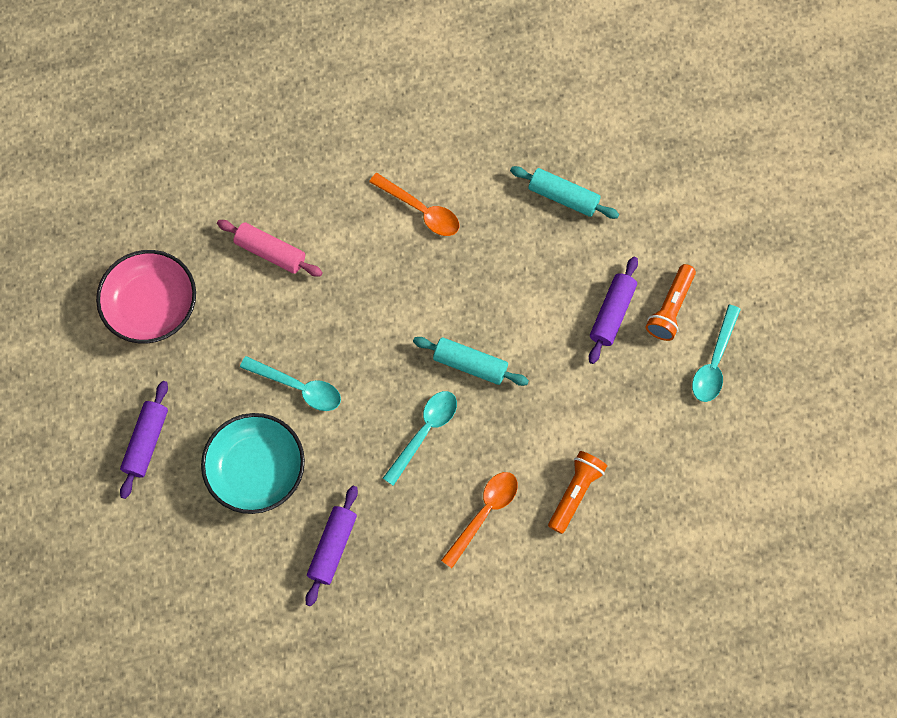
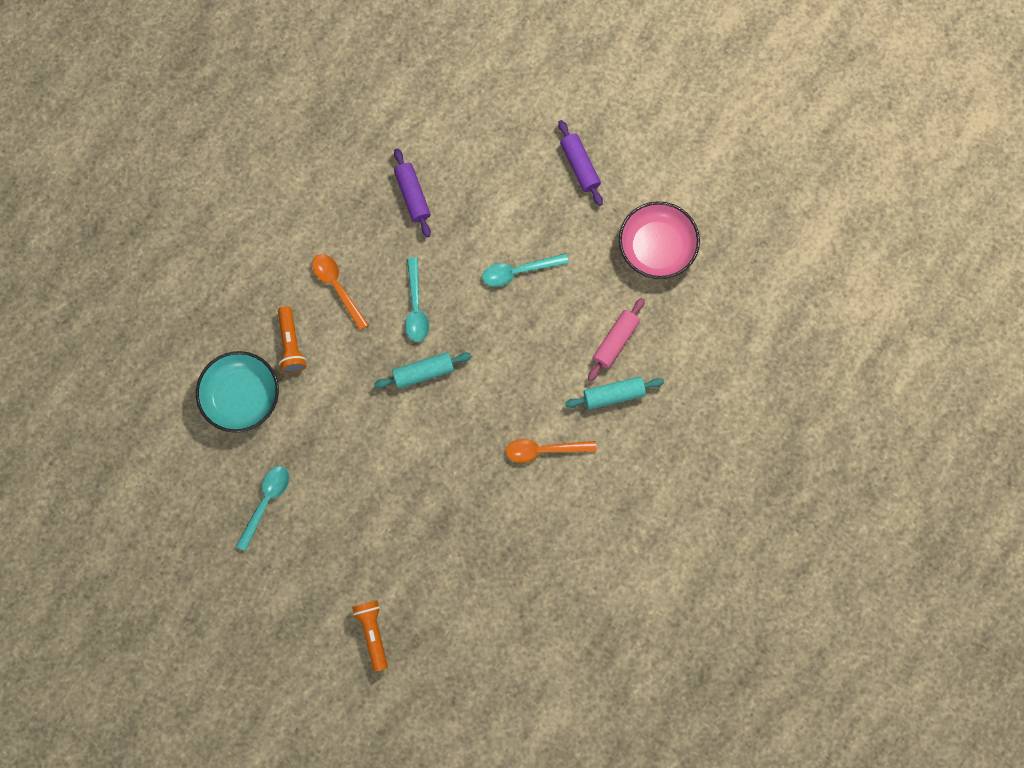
camera: 140 degrees right, 5 degrees up
(256, 469) = (499, 203): turquoise bowl -> turquoise bowl (241, 396)
(270, 252) = (615, 341): pink rolling pin -> pink rolling pin turned 45 degrees counterclockwise
(484, 513) = (337, 287): orange spoon -> orange spoon turned 150 degrees clockwise
(563, 197) = (457, 539): turquoise rolling pin -> turquoise rolling pin (614, 395)
(612, 313) = (359, 481): purple rolling pin -> none
(670, 308) = (323, 517): orange flashlight -> orange flashlight (373, 633)
(714, 362) = (266, 502): turquoise spoon -> turquoise spoon turned 45 degrees clockwise

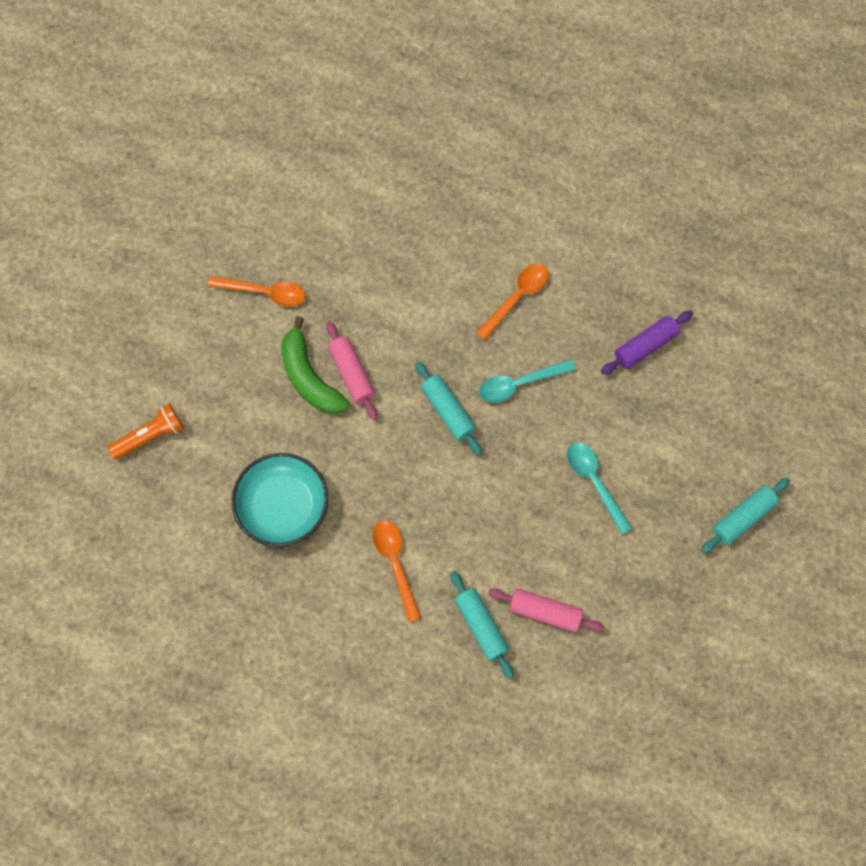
camera: 75 degrees right, 5 degrees down
(241, 396) = (370, 237): turquoise bowl -> turquoise bowl (283, 506)
(266, 502) = (264, 292): turquoise spoon -> orange spoon
(291, 344) = (440, 269): orange flashlight -> none
(358, 482) = (309, 377): none -> green banana
(366, 444) = (352, 374): none -> pink rolling pin
(579, 166) = (743, 518): purple rolling pin -> turquoise rolling pin
(657, 247) = (674, 632): pink bowl -> none

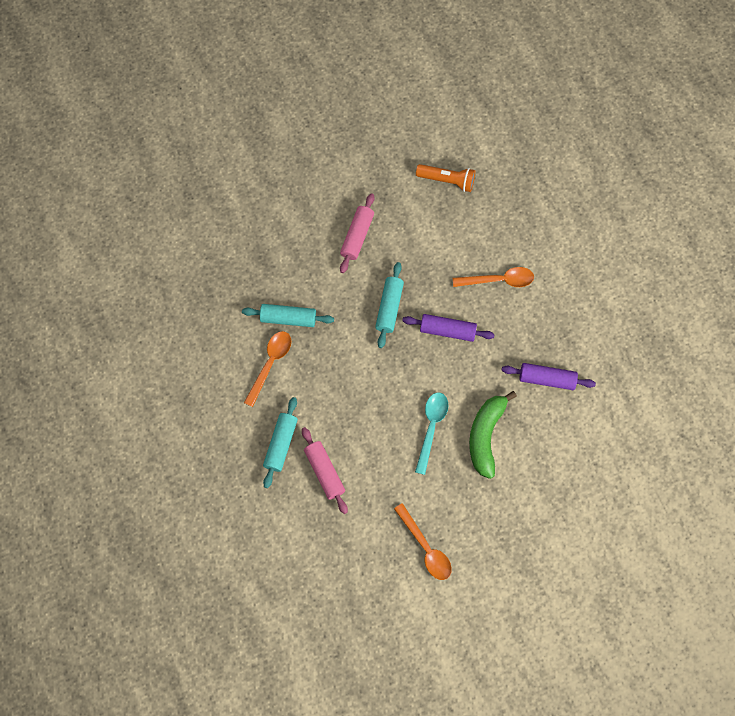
camera: 45 degrees right, 0 degrees up
(150, 436) = (212, 169): orange flashlight -> orange flashlight (447, 180)
(264, 292) = (356, 146): orange spoon -> orange spoon (425, 547)
(283, 506) = (243, 274): turquoise bowl -> none
(309, 377) = (331, 216): green banana -> green banana (485, 435)
(519, 383) = (447, 330): turquoise spoon -> purple rolling pin
(743, 518) = (498, 533): turquoise rolling pin -> turquoise rolling pin (288, 318)

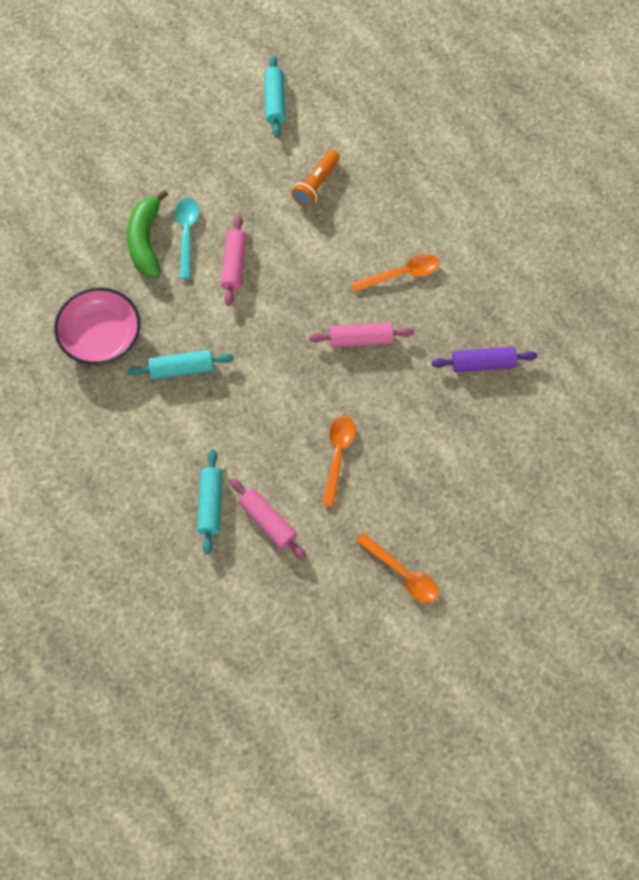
camera: 15 degrees left, 5 degrees down
(228, 273) = (101, 337): none -> pink bowl
(270, 364) = (175, 422): orange spoon -> orange spoon (338, 455)
(389, 307) = (290, 331): turquoise rolling pin -> turquoise rolling pin (275, 101)
(431, 428) = (372, 445): turquoise spoon -> turquoise spoon (187, 234)
(447, 180) = (316, 185): orange flashlight -> orange flashlight turned 120 degrees clockwise
(447, 330) = (361, 339): purple rolling pin -> pink rolling pin
(485, 435) = (434, 439): green banana -> green banana (145, 241)

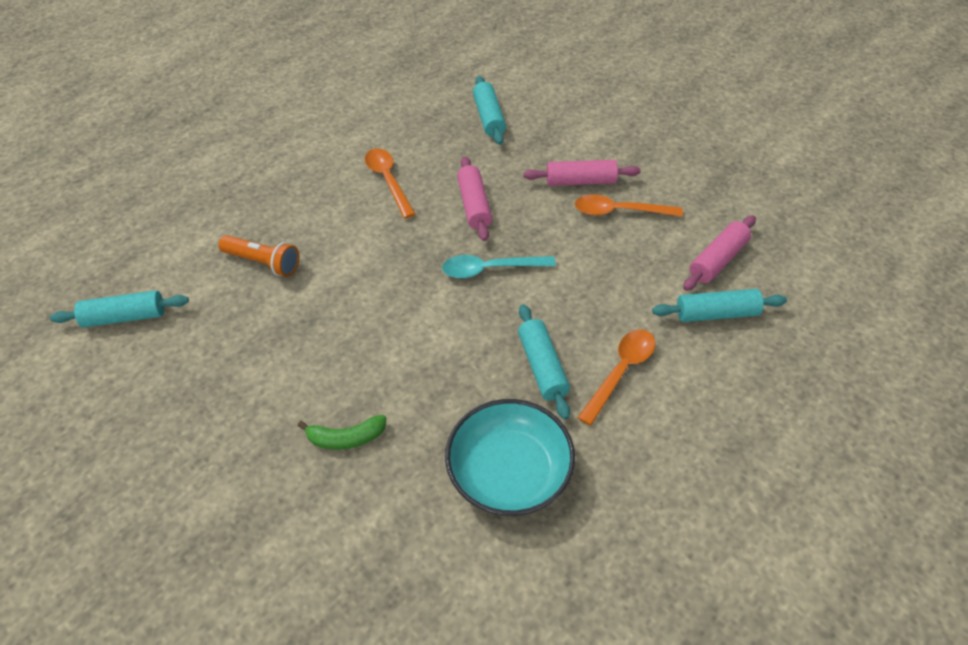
camera: 95 degrees left, 15 degrees down
(101, 337) = (509, 471): pink bowl -> turquoise bowl
(145, 241) = (346, 438): green banana -> green banana, size x0.61
(187, 234) = (334, 389): turquoise spoon -> turquoise spoon (490, 269)
(234, 265) = (382, 330): pink rolling pin -> pink rolling pin (580, 181)
(402, 574) = (731, 155): orange spoon -> orange spoon (621, 372)
(483, 364) = (489, 117): purple rolling pin -> turquoise rolling pin

